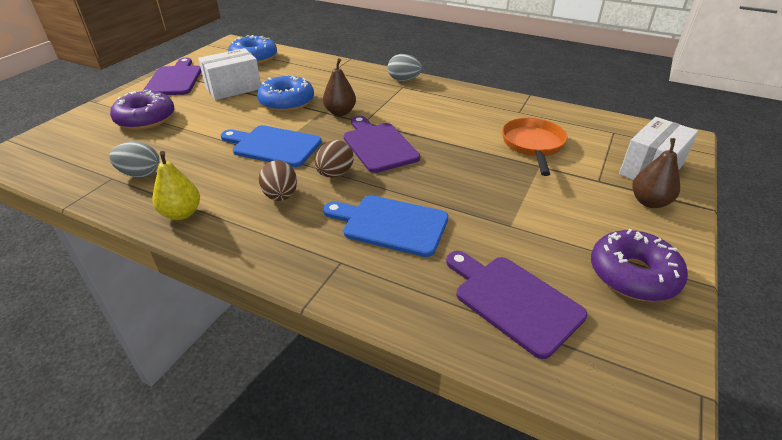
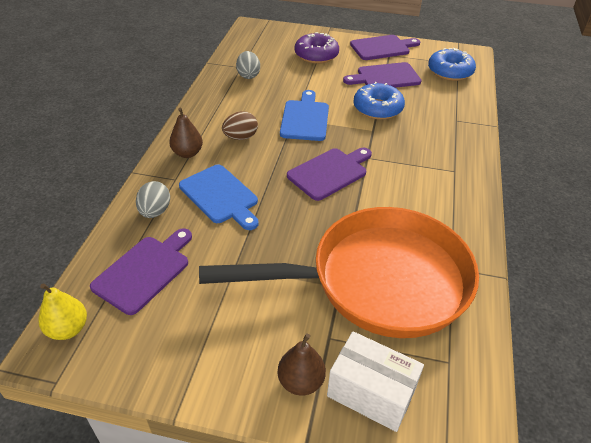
camera: 75 degrees right, 5 degrees up
(181, 213) = (211, 103): yellow pear -> yellow pear (68, 329)
(233, 88) = (385, 77): white box -> purple cutting board
(335, 174) = (277, 156): brown egg -> none
(340, 112) = (376, 140): brown pear -> brown pear (187, 153)
(390, 224) = (220, 196): blue cutting board -> blue cutting board turned 135 degrees clockwise
(404, 80) = (470, 169): grey egg -> grey egg (155, 211)
(533, 145) = (378, 281): orange pan -> orange pan, size x2.20
(633, 275) = (181, 352): purple donut -> none

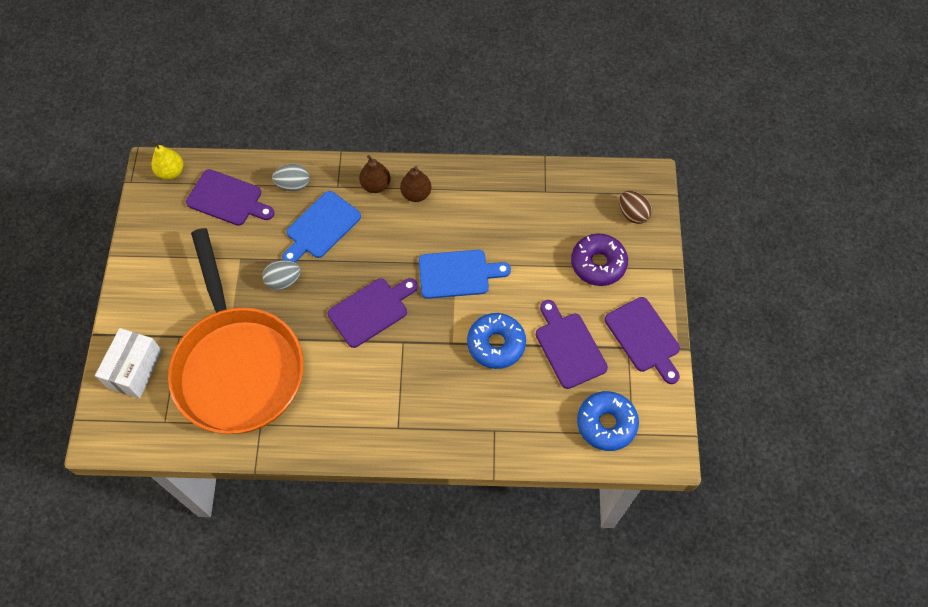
camera: 80 degrees right, 20 degrees up
(240, 137) = (410, 222): brown egg -> brown egg (632, 214)
(248, 75) = (529, 202): grey egg -> grey egg (283, 281)
(301, 381) = (141, 323): brown pear -> brown pear (416, 194)
(330, 172) = (371, 310): purple cutting board -> purple cutting board turned 75 degrees counterclockwise

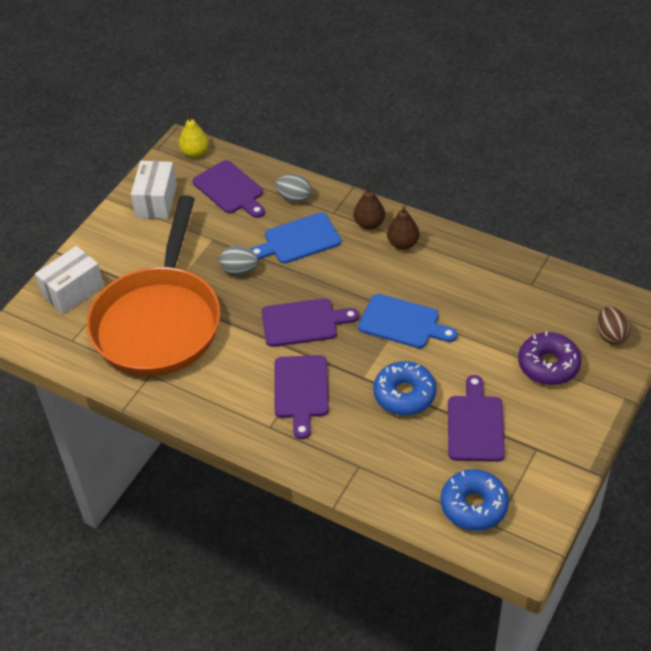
camera: 30 degrees right, 15 degrees down
(162, 239) = (156, 201): none -> white box
(644, 338) = (558, 447): purple cutting board -> purple cutting board (301, 391)

